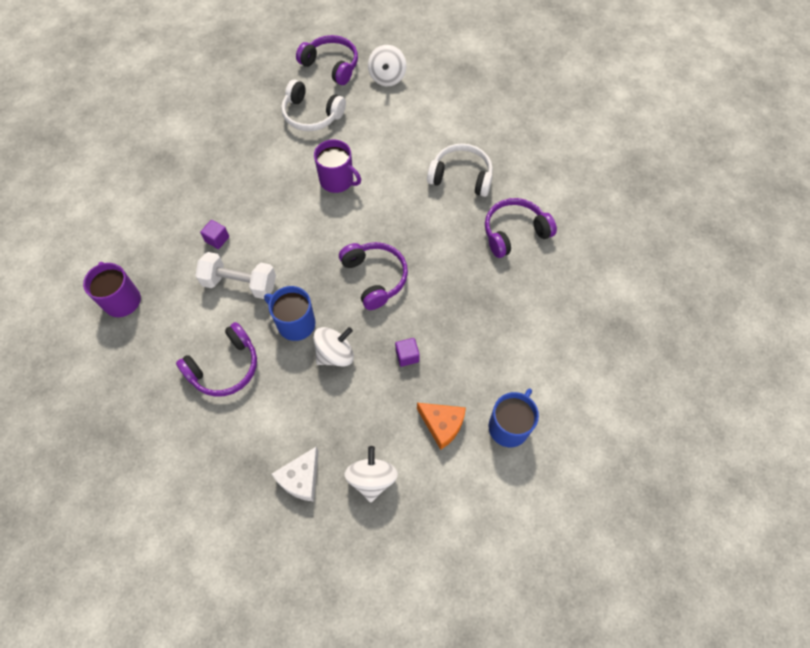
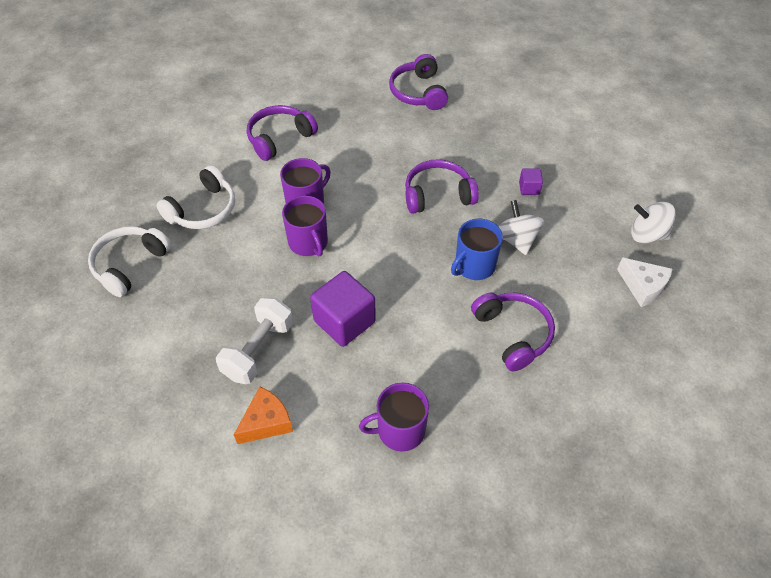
camera: 75 degrees left, 10 degrees down
(217, 239) = (344, 321): purple cube -> purple cube, size x2.09
(240, 284) = (412, 307): white dumbbell -> white dumbbell (258, 350)
(293, 194) = (308, 243): none -> purple mug
(331, 66) = (138, 180): purple headphones -> purple headphones (279, 138)
(387, 77) = (184, 138): white spinning top -> none
(442, 425) = (601, 178): orange cheese -> orange cheese (266, 422)
(461, 177) = (342, 112): white headphones -> white headphones (130, 265)
(509, 426) = (607, 138): blue mug -> none

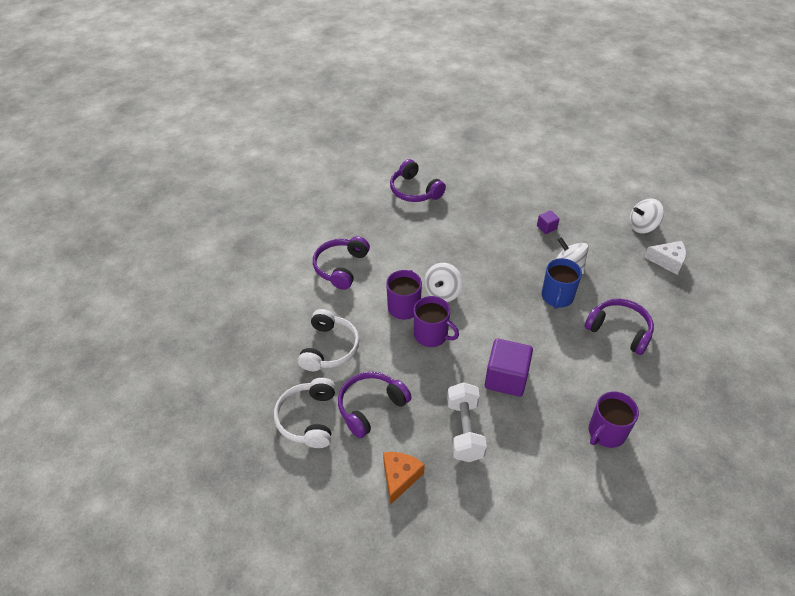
camera: 30 degrees left, 5 degrees down
(266, 422) = (515, 477): orange cheese -> orange cheese (400, 477)
(356, 206) = (442, 292): none -> white spinning top
(438, 195) = (491, 259): purple headphones -> purple headphones (371, 407)

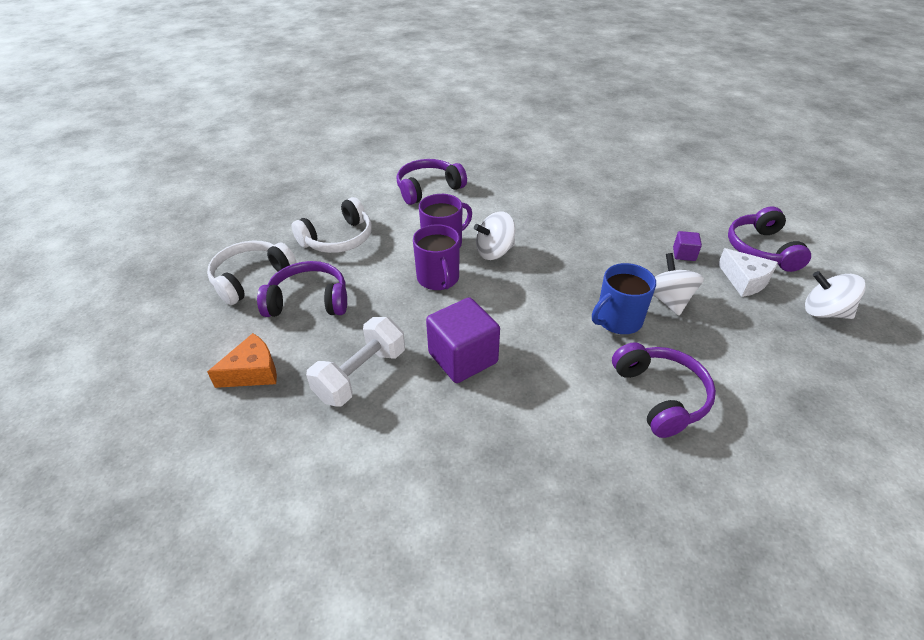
camera: 40 degrees right, 5 degrees down
(414, 190) = (572, 165): purple headphones -> purple headphones (761, 249)
(606, 432) = (509, 487): purple mug -> none
(667, 261) = (823, 364): white cheese -> white cheese (745, 280)

